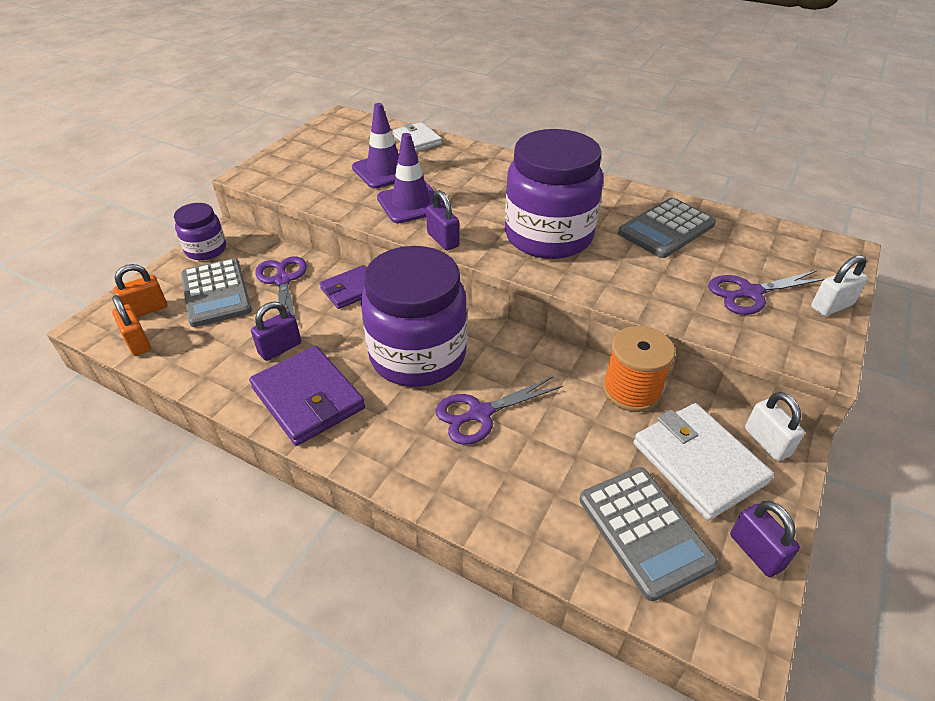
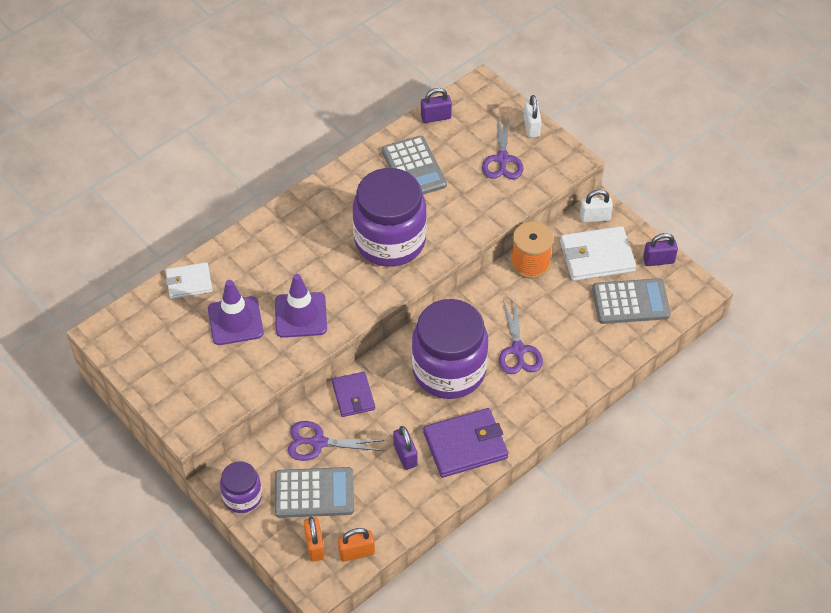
camera: 70 degrees left, 10 degrees up
(443, 240) = (364, 308): purple padlock -> purple padlock (436, 117)

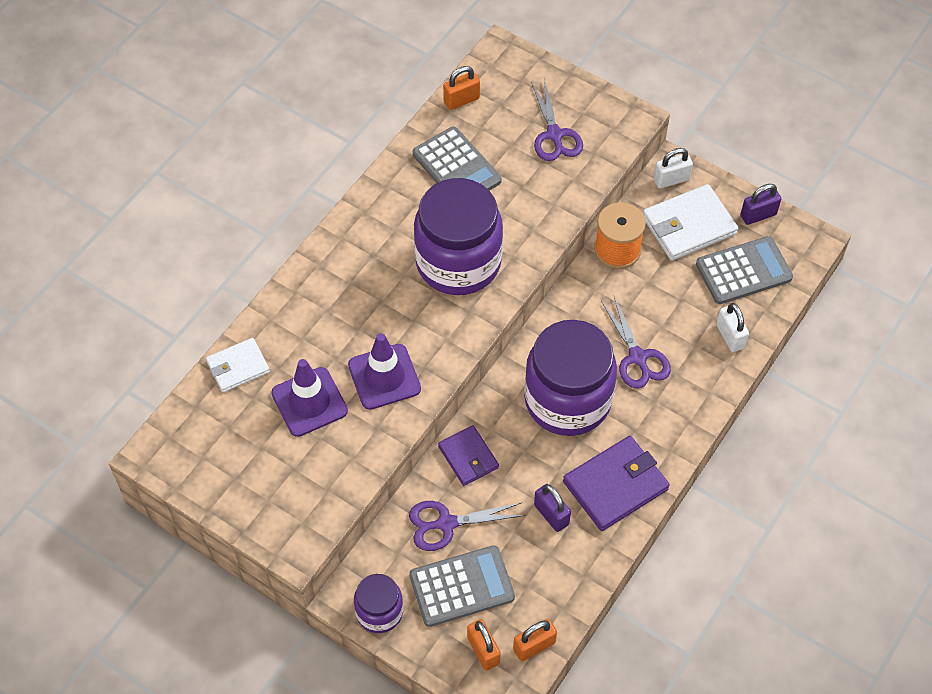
camera: 15 degrees left, 5 degrees up
(436, 117) = (461, 100): purple padlock -> orange padlock
(531, 127) = (574, 89): white padlock -> white padlock (730, 336)

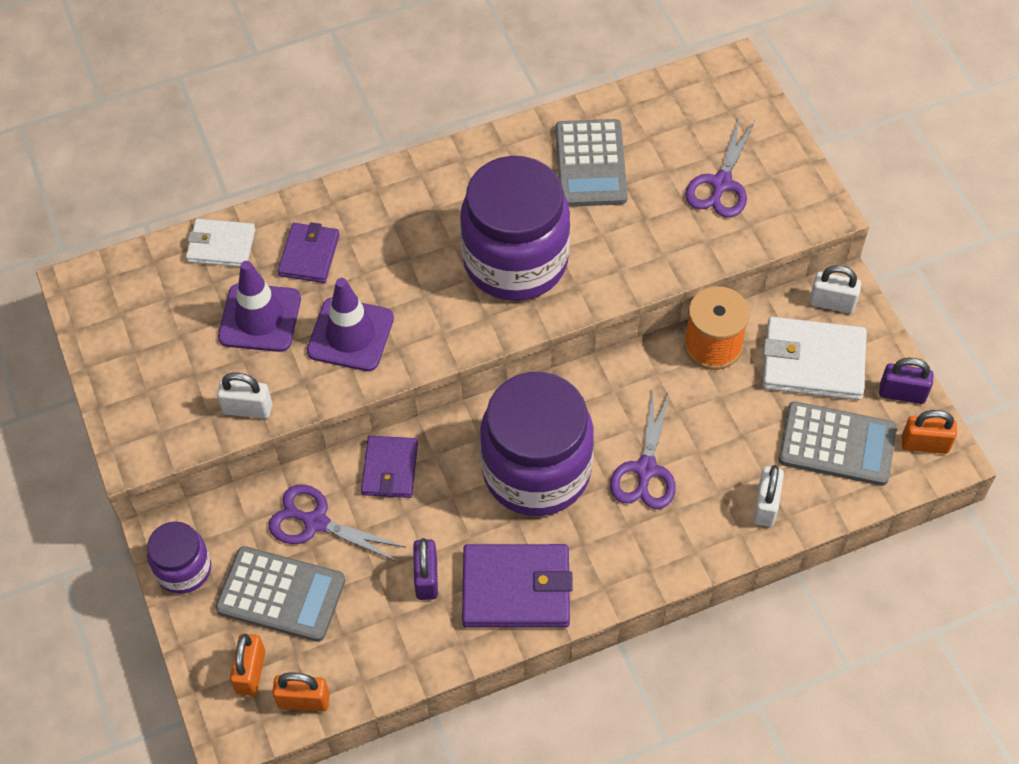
camera: 35 degrees right, 0 degrees up
(309, 338) = (309, 255): none -> purple wallet
(353, 470) = (247, 409): none -> white padlock
(461, 100) = (650, 98): orange padlock -> orange padlock (924, 444)

